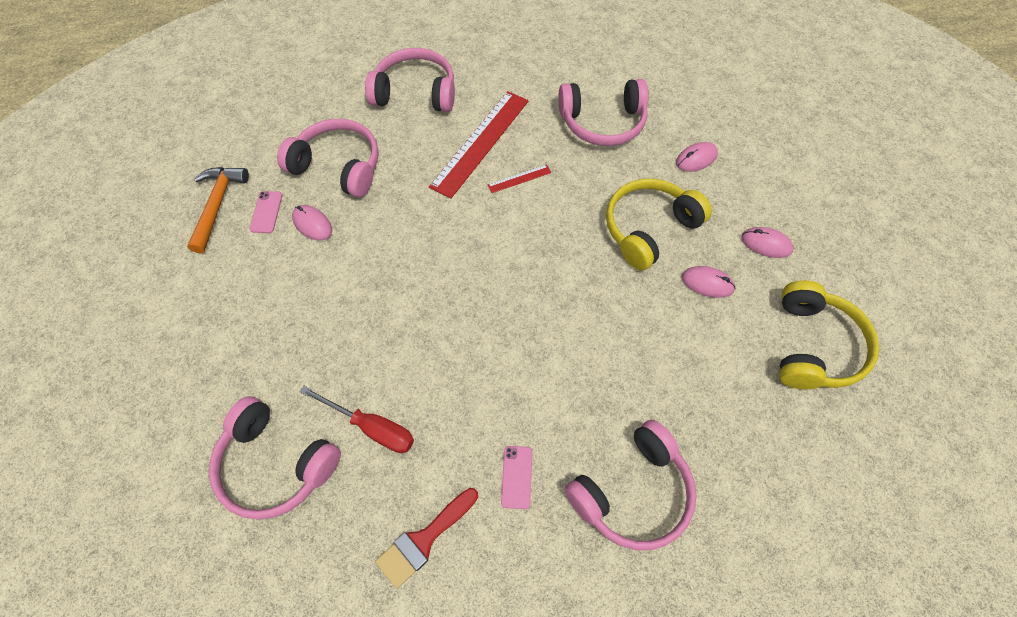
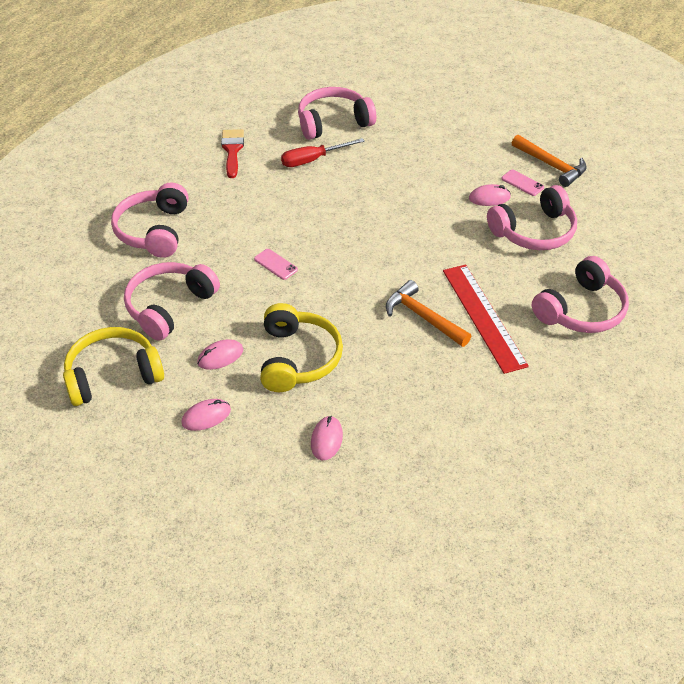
camera: 130 degrees right, 15 degrees down
(517, 477) = (219, 195): pink phone -> pink phone (275, 264)
(519, 178) = (423, 317): red ruler -> orange hammer
(603, 122) = (429, 406): pink headphones -> pink headphones (169, 306)
(814, 346) = (113, 375): yellow headphones -> yellow headphones turned 105 degrees clockwise

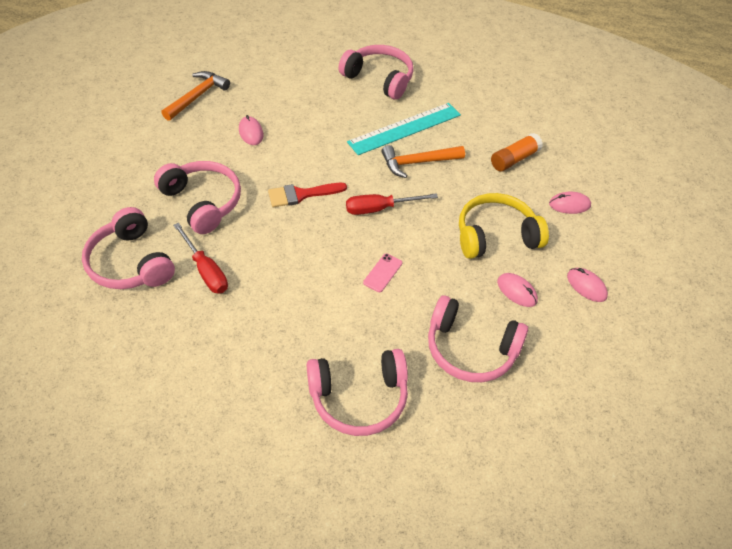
camera: 105 degrees left, 5 degrees up
(113, 375) = (576, 373): yellow headphones -> none
(232, 150) = (194, 353): red brush -> red brush (301, 194)
(359, 275) = (379, 208): none -> red screwdriver
(414, 407) = (514, 159): none -> orange glue stick
(423, 317) = (417, 163): orange hammer -> orange hammer turned 45 degrees clockwise
(483, 317) = (404, 128): red ruler -> turquoise ruler
(522, 183) = (226, 113): pink phone -> none
(534, 232) = (293, 104): pink headphones -> pink headphones (203, 202)

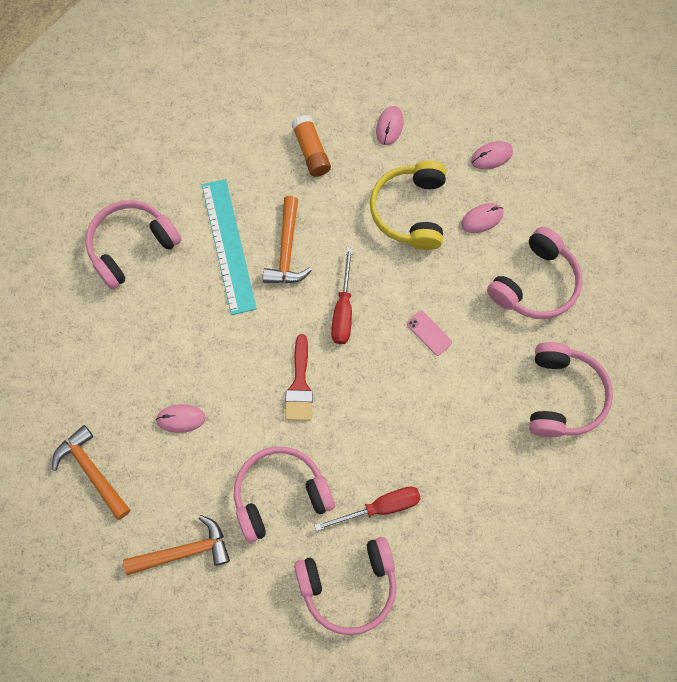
camera: 70 degrees left, 20 degrees up
(144, 156) = (184, 551): none -> orange hammer

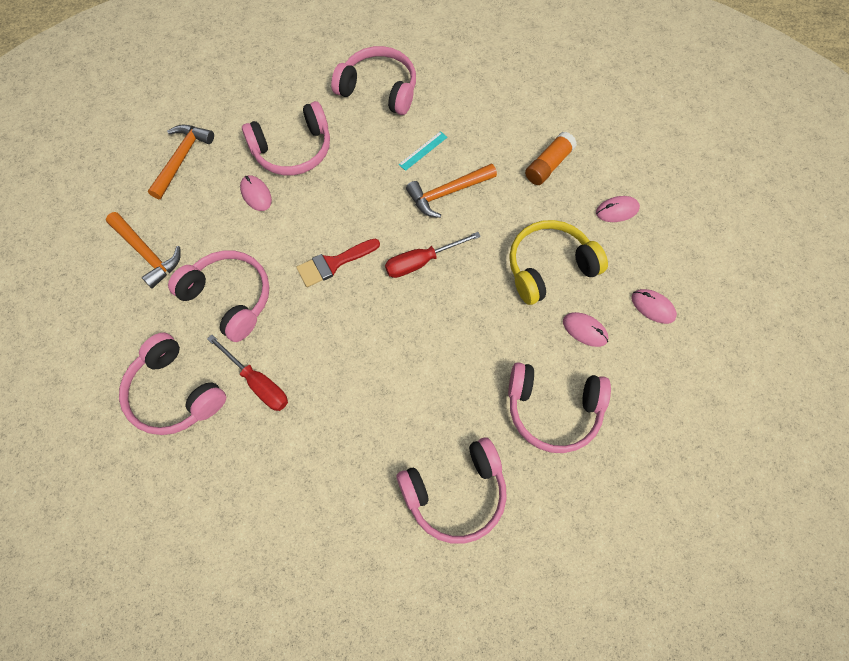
camera: 60 degrees right, 5 degrees down
(151, 360) = (293, 150): none -> pink headphones
(228, 246) = (423, 151): turquoise ruler -> turquoise ruler, size x0.43
(429, 333) = (444, 341): pink phone -> none

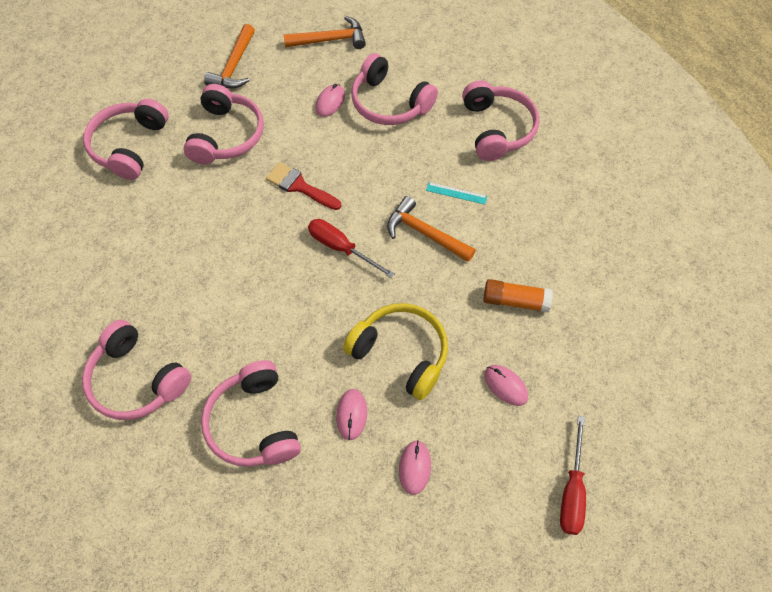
camera: 60 degrees right, 5 degrees down
(258, 383) = (164, 192): red screwdriver -> red screwdriver (572, 491)

